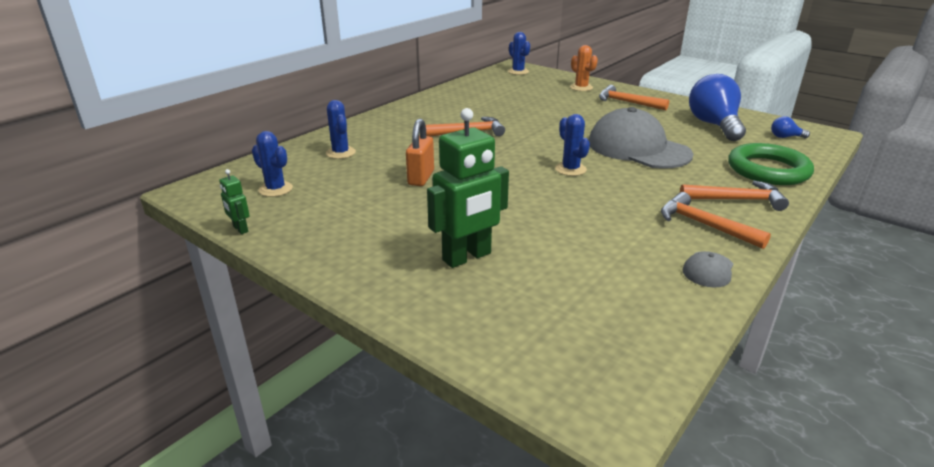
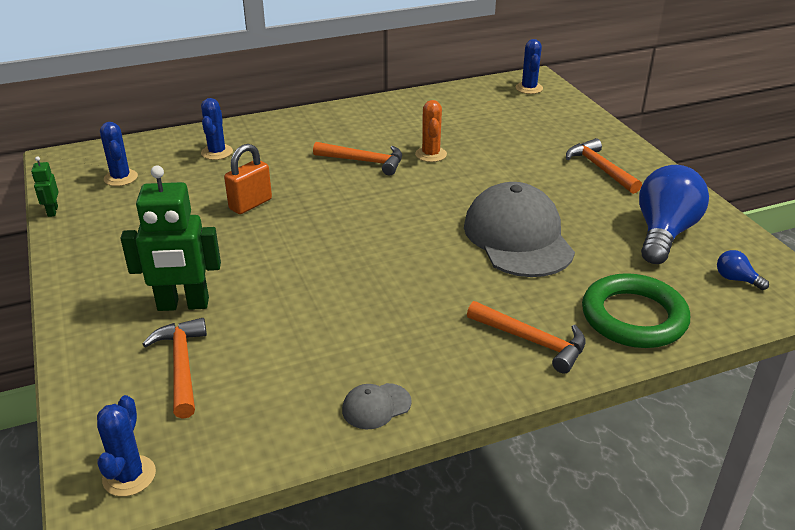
camera: 30 degrees right, 5 degrees up
(570, 169) = (405, 241): blue cactus -> blue cactus (129, 476)
(581, 88) = (573, 131): orange cactus -> orange cactus (431, 154)
(703, 225) = (447, 356): orange hammer -> orange hammer (182, 365)

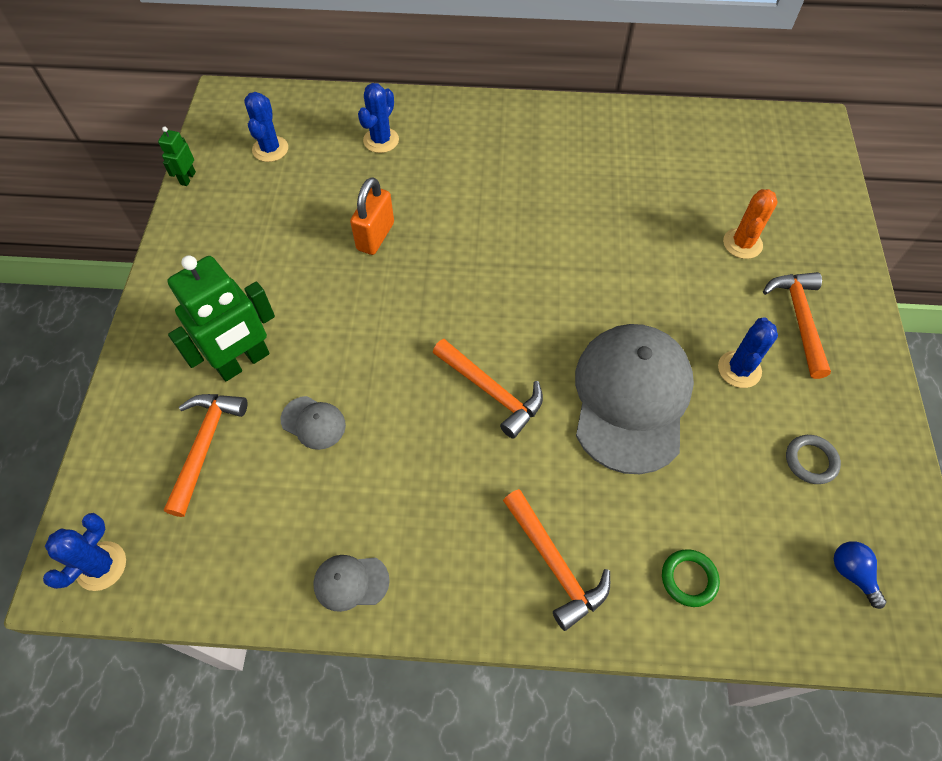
camera: 25 degrees right, 25 degrees up
(183, 305) = (243, 362): green robot -> green robot turned 60 degrees counterclockwise
(250, 204) = (375, 236): orange padlock -> orange padlock turned 45 degrees counterclockwise
(273, 322) = (313, 422): none -> grey cap
(364, 161) = (528, 209): orange hammer -> orange hammer (492, 392)
(431, 154) = (608, 223): orange cactus -> orange cactus (742, 243)
(529, 88) = (795, 142): blue cactus -> blue cactus (739, 369)
(633, 317) = (689, 579): green ring -> green ring, size x0.45
(664, 233) = (811, 461): blue light bulb -> grey ring

